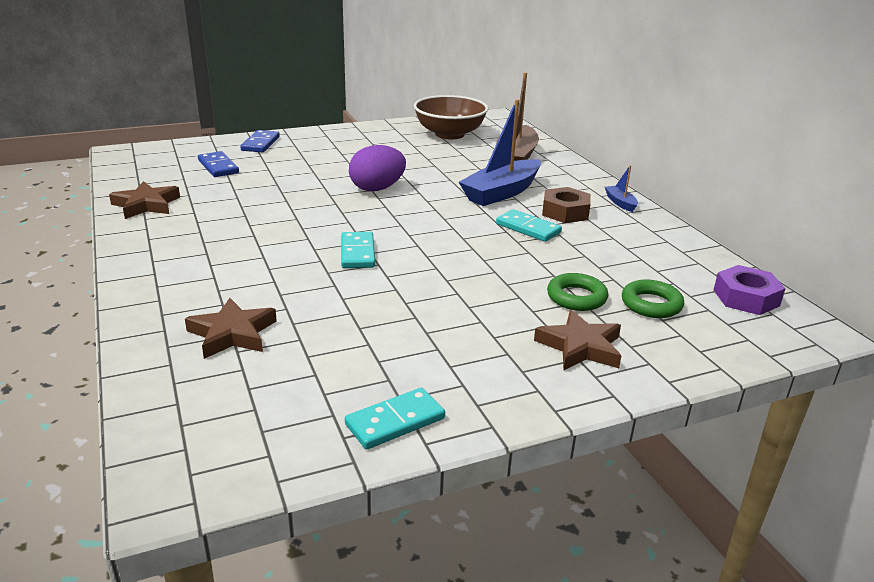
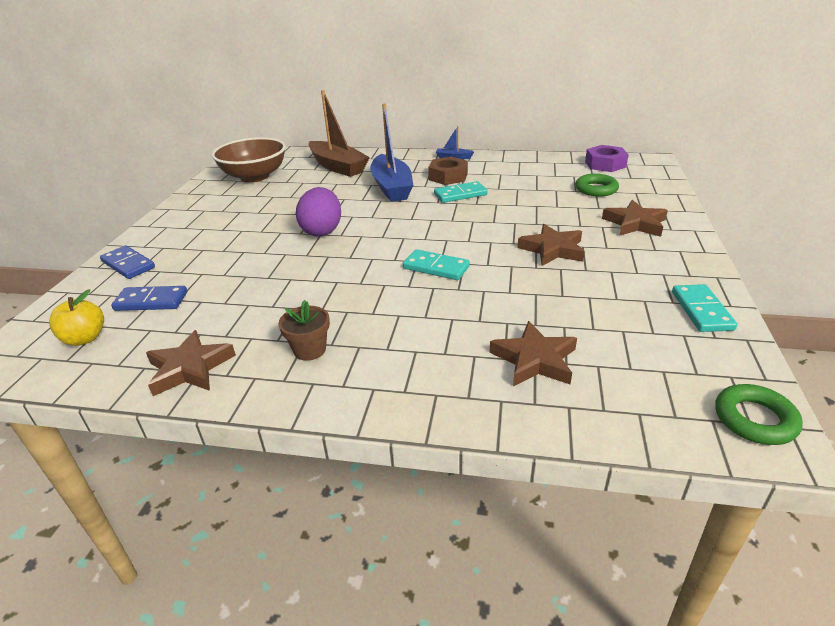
camera: 55 degrees left, 5 degrees up
(161, 164) = (85, 338): none -> yellow apple
(190, 236) = (309, 350): none -> brown flower pot
(453, 304) = (552, 249): none -> brown star
(576, 297) = (572, 207): green ring -> green ring (754, 419)

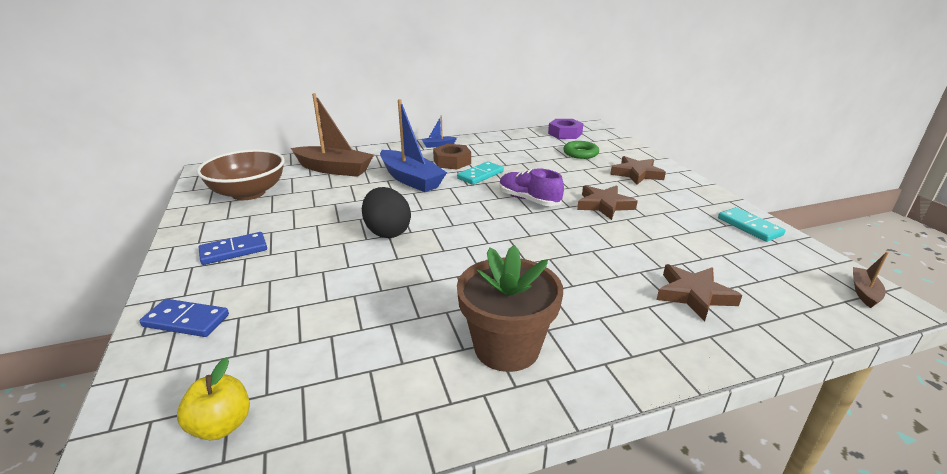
camera: 30 degrees left, 5 degrees down
(151, 301) = (267, 353): blue domino -> blue domino (234, 251)
(190, 368) = (401, 410): brown star -> none
(309, 350) = (507, 347): brown flower pot -> brown flower pot, size x1.90
(322, 231) = (387, 232): purple egg -> black egg
(436, 267) = (532, 240): turquoise domino -> none
(479, 228) = (528, 200): none -> purple shoe
(754, 419) = (864, 292): green ring -> brown boat

